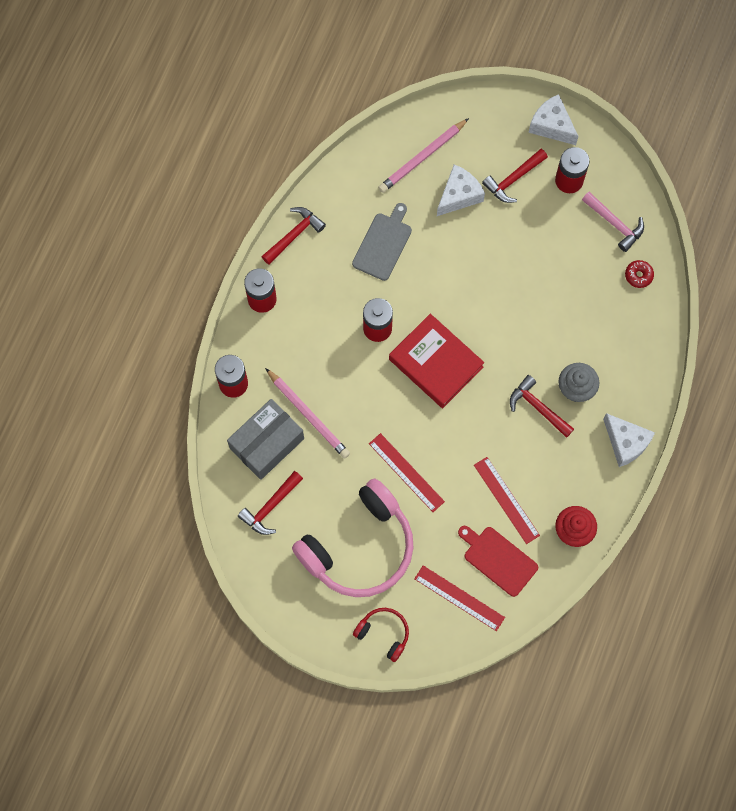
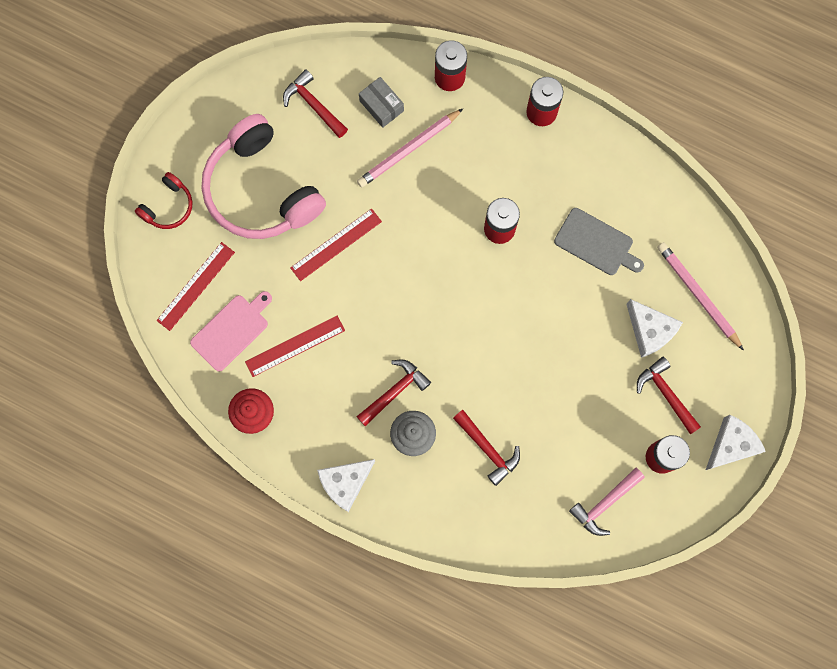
camera: 95 degrees right, 5 degrees up
(267, 443) = (381, 106): grey box -> grey box, size x0.58
(294, 235) = (613, 150): red hammer -> red hammer (488, 449)
(436, 363) = (454, 286): red book -> none
(498, 559) = (231, 330): red cutting board -> pink cutting board
(638, 275) = (540, 523): red donut -> none

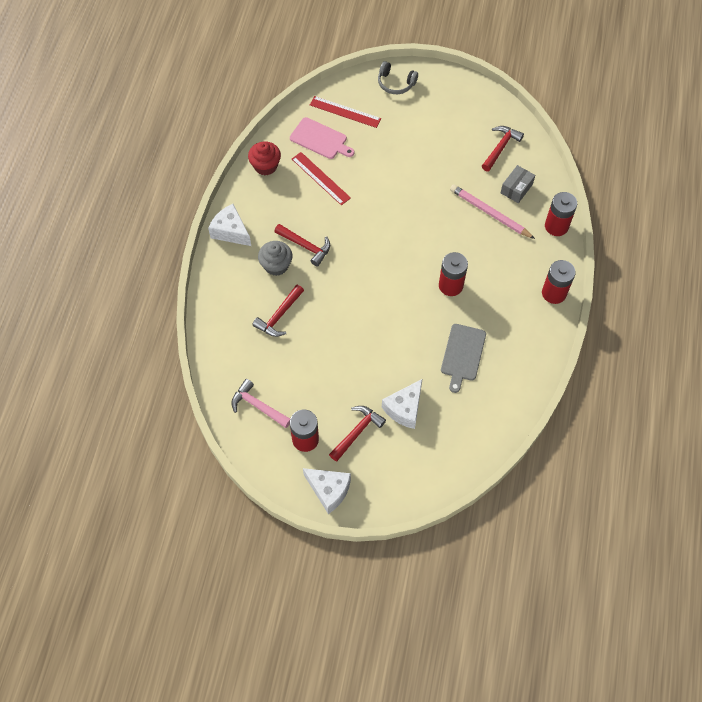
camera: 75 degrees right, 15 degrees down
(168, 206) = (395, 83): red headphones -> grey headphones
(261, 189) = (426, 132): pink headphones -> none
(336, 245) = (402, 185): red ruler -> none
(698, 295) = (445, 438): pink pencil -> none

